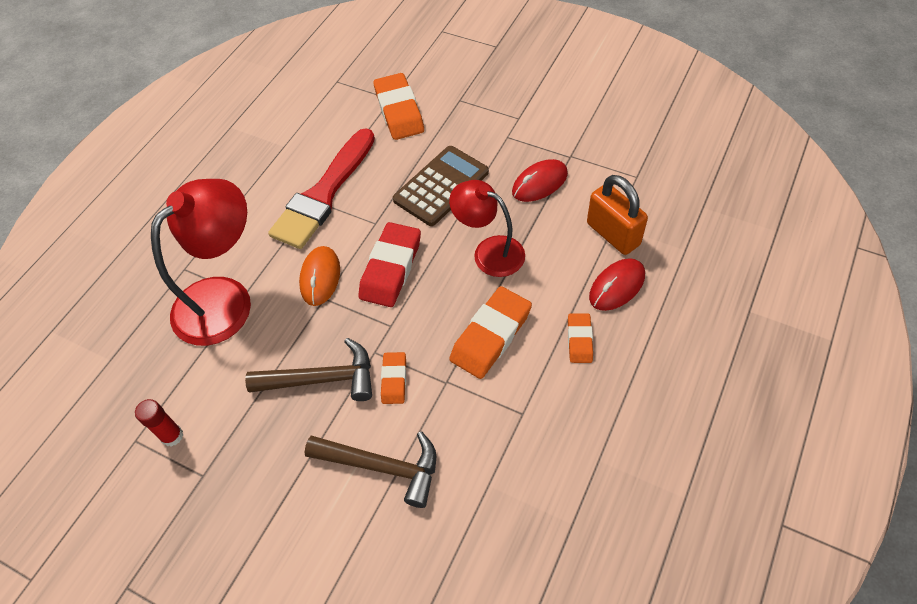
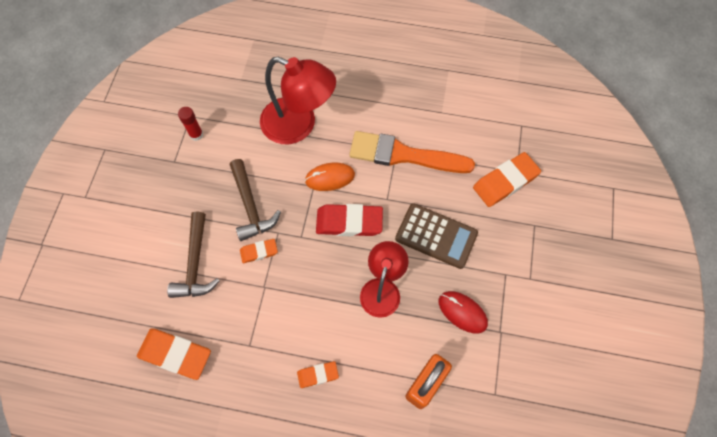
camera: 70 degrees right, 10 degrees up
(323, 194) = (404, 155): red brush -> orange brush
(491, 336) = (307, 308): orange eraser -> orange eraser (175, 354)
(617, 286) = (374, 396): red mouse -> none

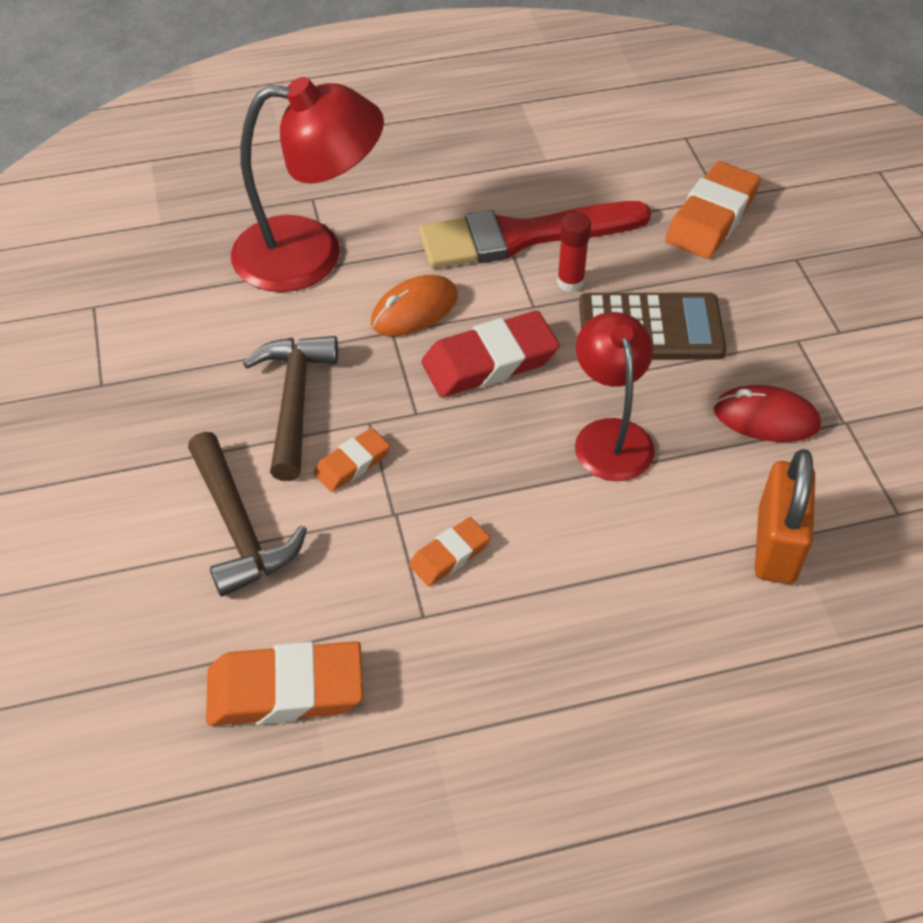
camera: 25 degrees left, 15 degrees down
(196, 135) = (122, 330): red glue stick -> red glue stick (570, 282)
(251, 206) = (294, 401): brown hammer -> brown hammer turned 135 degrees counterclockwise
(318, 375) = (580, 610): orange eraser -> orange eraser (449, 555)
(404, 155) = (522, 236): orange brush -> red brush

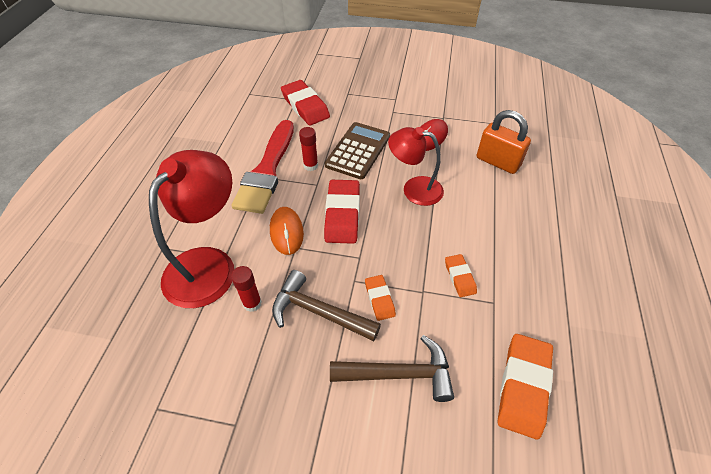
camera: 65 degrees left, 0 degrees up
(273, 326) = (252, 303): none -> red glue stick
(711, 217) = (305, 106): orange eraser -> red eraser

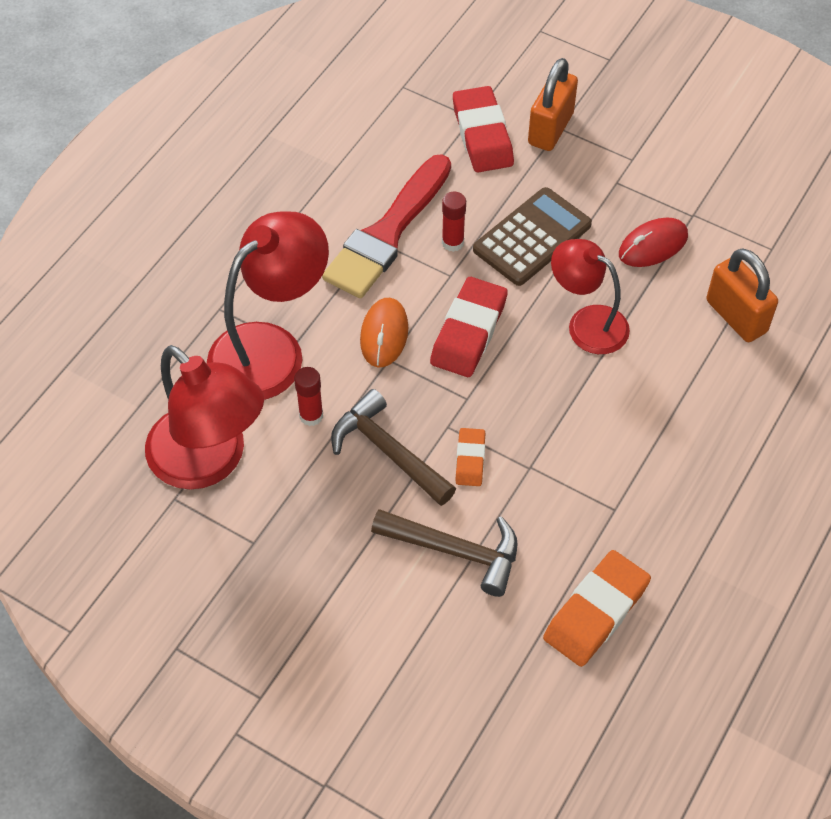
camera: 20 degrees right, 5 degrees up
(180, 365) = (209, 461): none -> red lamp
(343, 95) = (550, 129): none -> orange padlock
(459, 277) = (587, 464): orange eraser -> none

